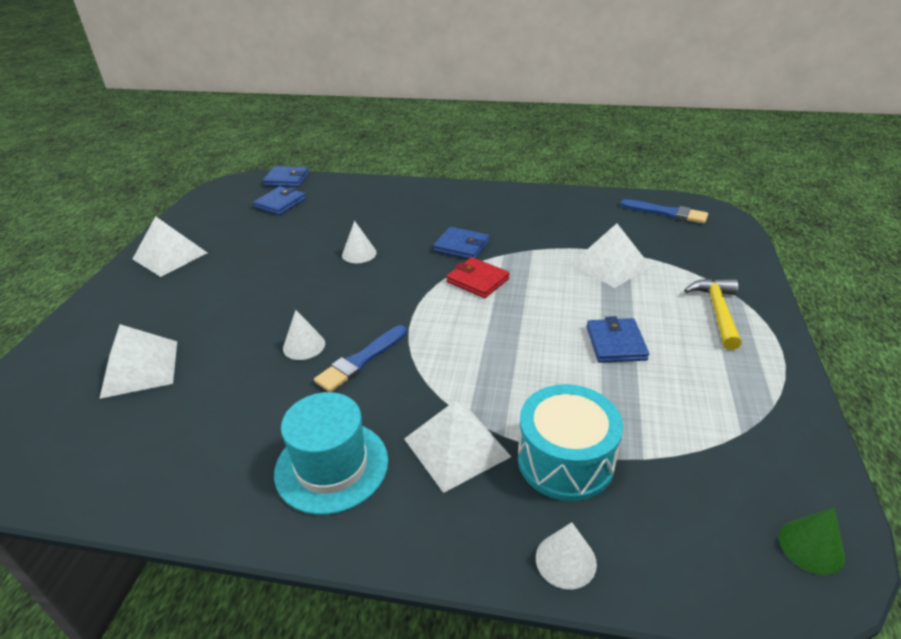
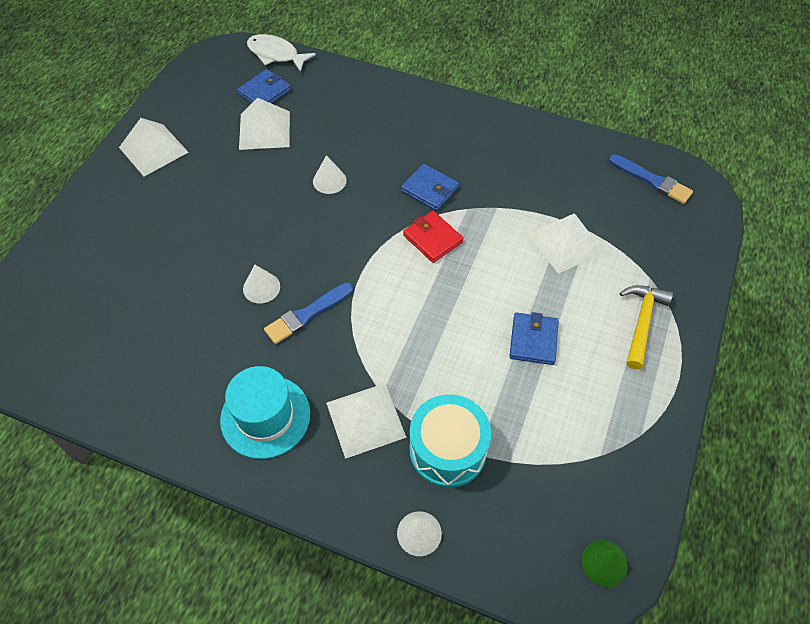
camera: 10 degrees right, 20 degrees up
(140, 368) = (123, 285): white pyramid -> white pyramid (264, 130)
(287, 179) = (276, 54): blue wallet -> white fish

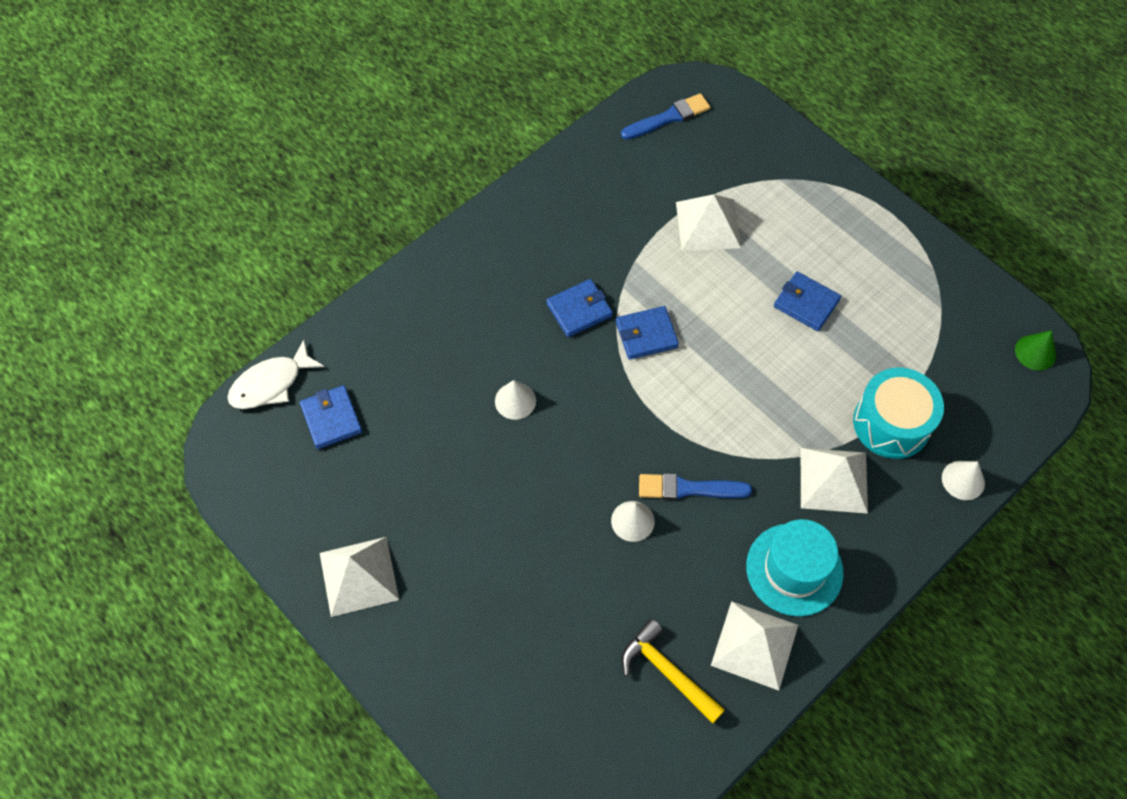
camera: 65 degrees left, 5 degrees up
(264, 130) = (397, 440): white pyramid -> white pyramid (754, 645)
(306, 314) = (688, 488): blue brush -> blue brush turned 105 degrees clockwise
(432, 238) = (646, 335): red wallet -> blue wallet
(642, 322) = (824, 210): yellow hammer -> yellow hammer (667, 672)

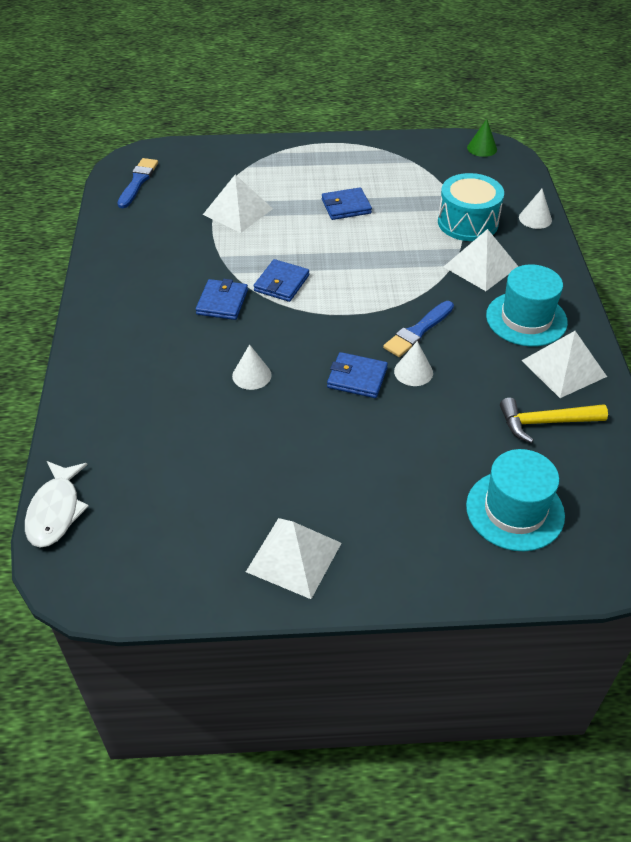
camera: 50 degrees left, 15 degrees down
(331, 419) = (136, 490): blue wallet -> blue wallet (357, 378)
(540, 710) = (515, 510): none -> turquoise hat

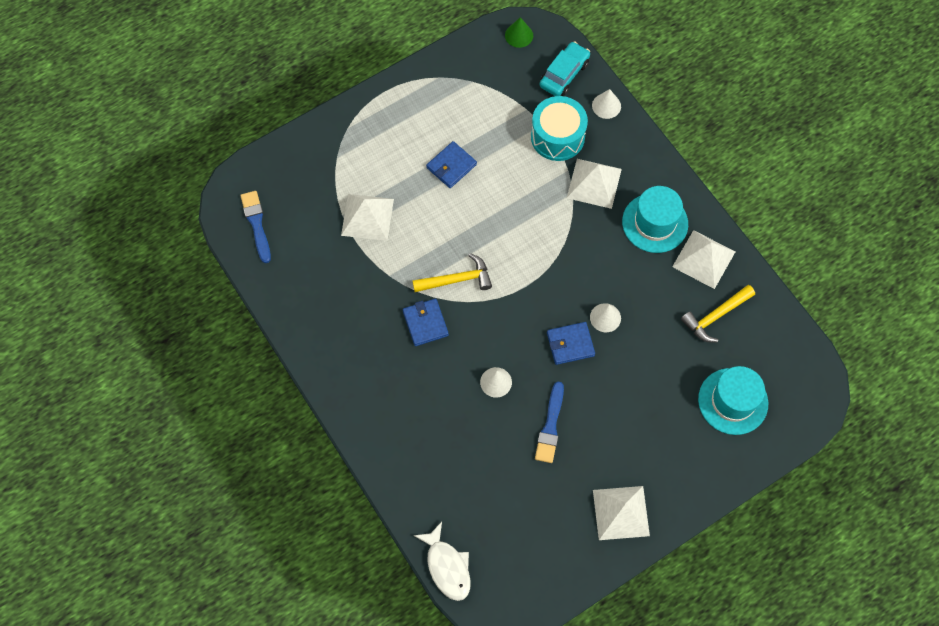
camera: 30 degrees left, 20 degrees up
(281, 283) = (457, 280): blue wallet -> yellow hammer
(418, 331) = (586, 276): blue brush -> blue brush (550, 426)
(507, 185) = (564, 74): none -> turquoise car

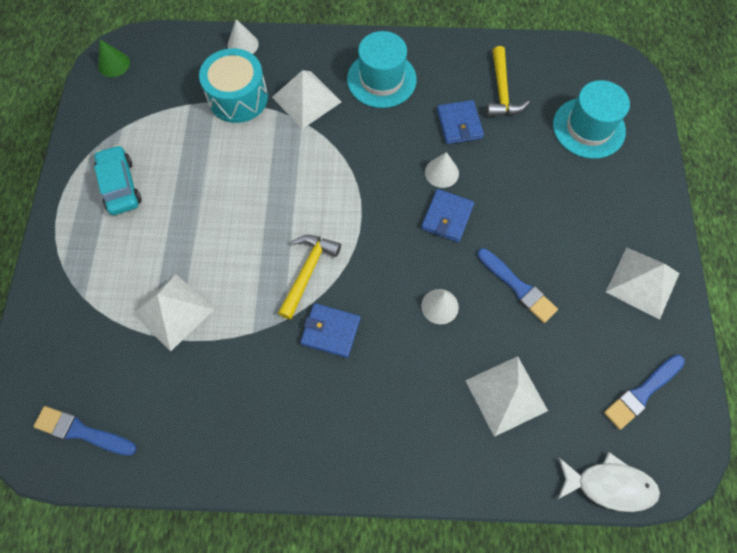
camera: 55 degrees left, 0 degrees up
(451, 166) = (188, 200): blue wallet -> blue wallet (459, 124)
(530, 556) = (642, 393): none -> blue brush
(564, 74) = (184, 55): turquoise car -> turquoise car (120, 185)
(703, 259) = (442, 67): white pyramid -> white pyramid (506, 395)

